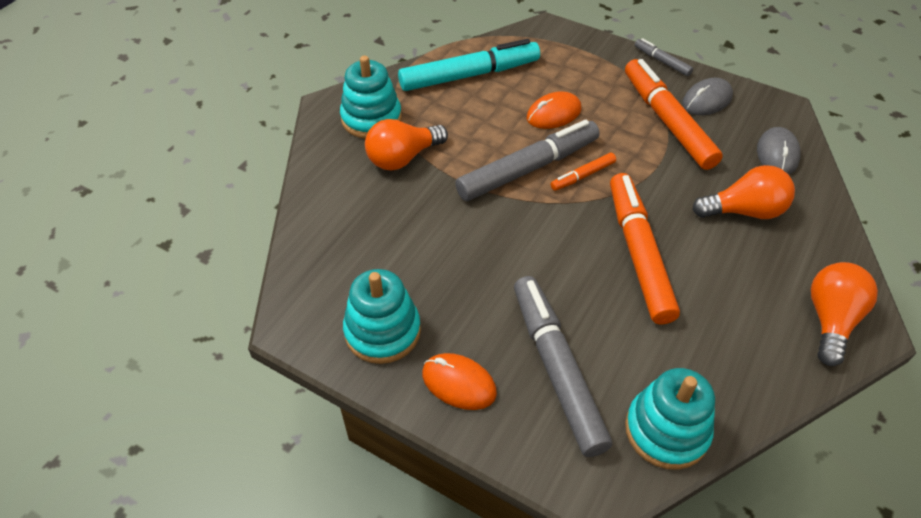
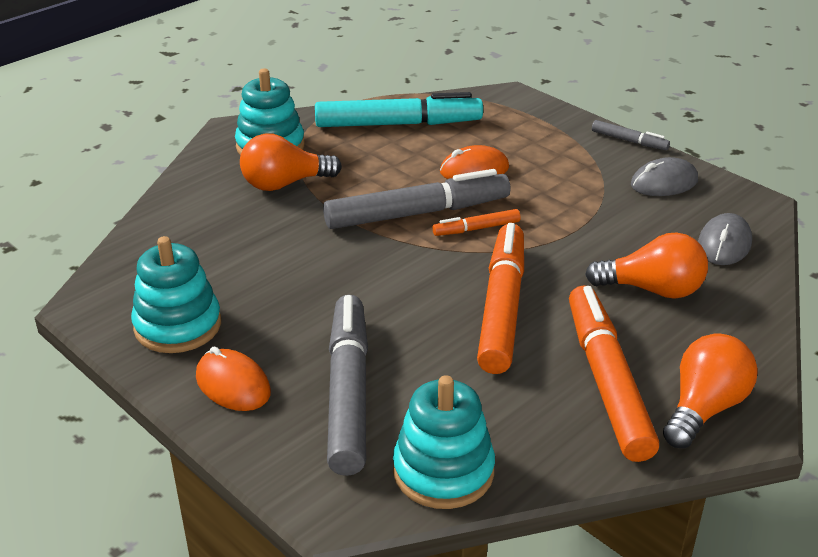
camera: 15 degrees right, 15 degrees down
(662, 61) = (629, 141): grey marker -> grey marker turned 150 degrees clockwise
(667, 121) = (605, 195): orange marker -> orange marker (607, 381)

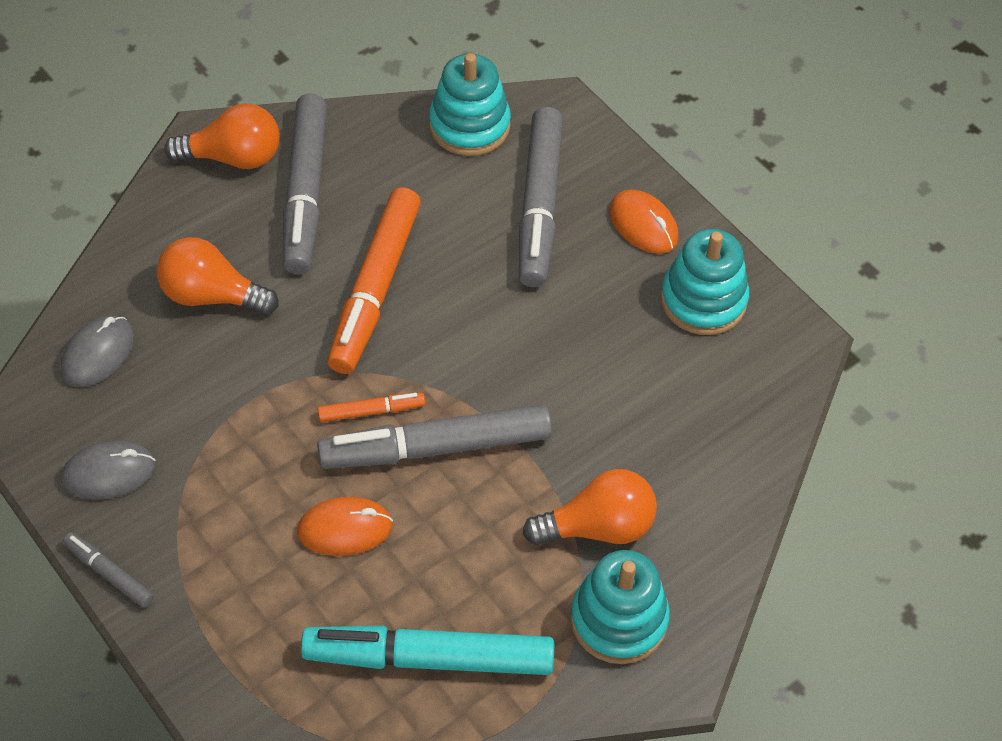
camera: 175 degrees left, 20 degrees up
(607, 381) = (305, 193): orange marker -> grey marker
(704, 408) = (233, 157): orange light bulb -> orange light bulb turned 135 degrees counterclockwise

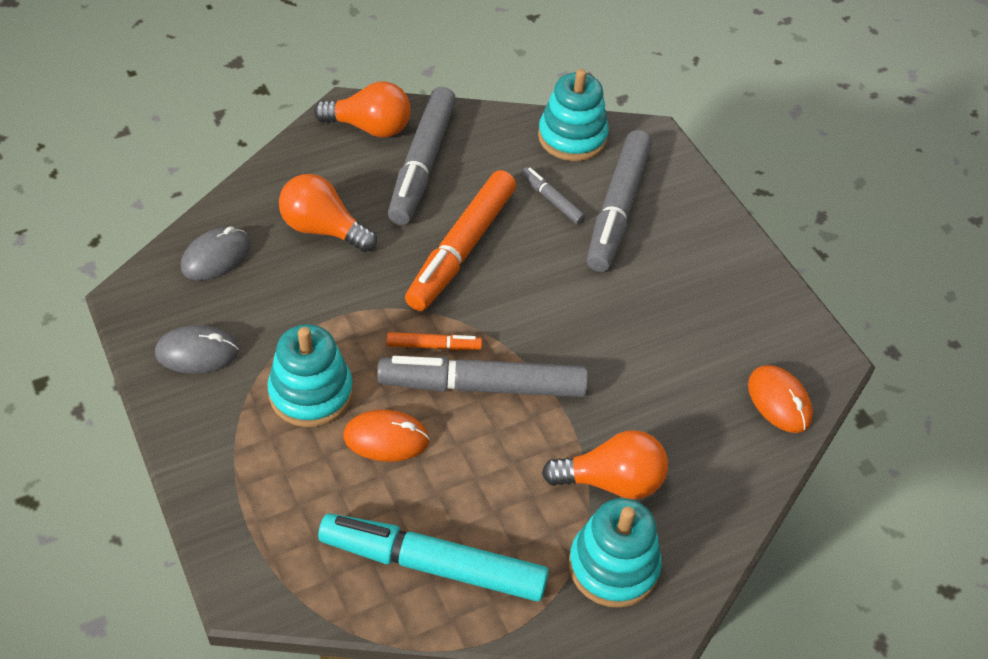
camera: 10 degrees right, 5 degrees down
(109, 573) = (173, 435): grey marker -> grey marker (552, 200)
(643, 225) = (704, 240): orange mouse -> orange mouse (779, 401)
(703, 300) = (745, 310): turquoise stacking toy -> turquoise stacking toy (311, 393)

